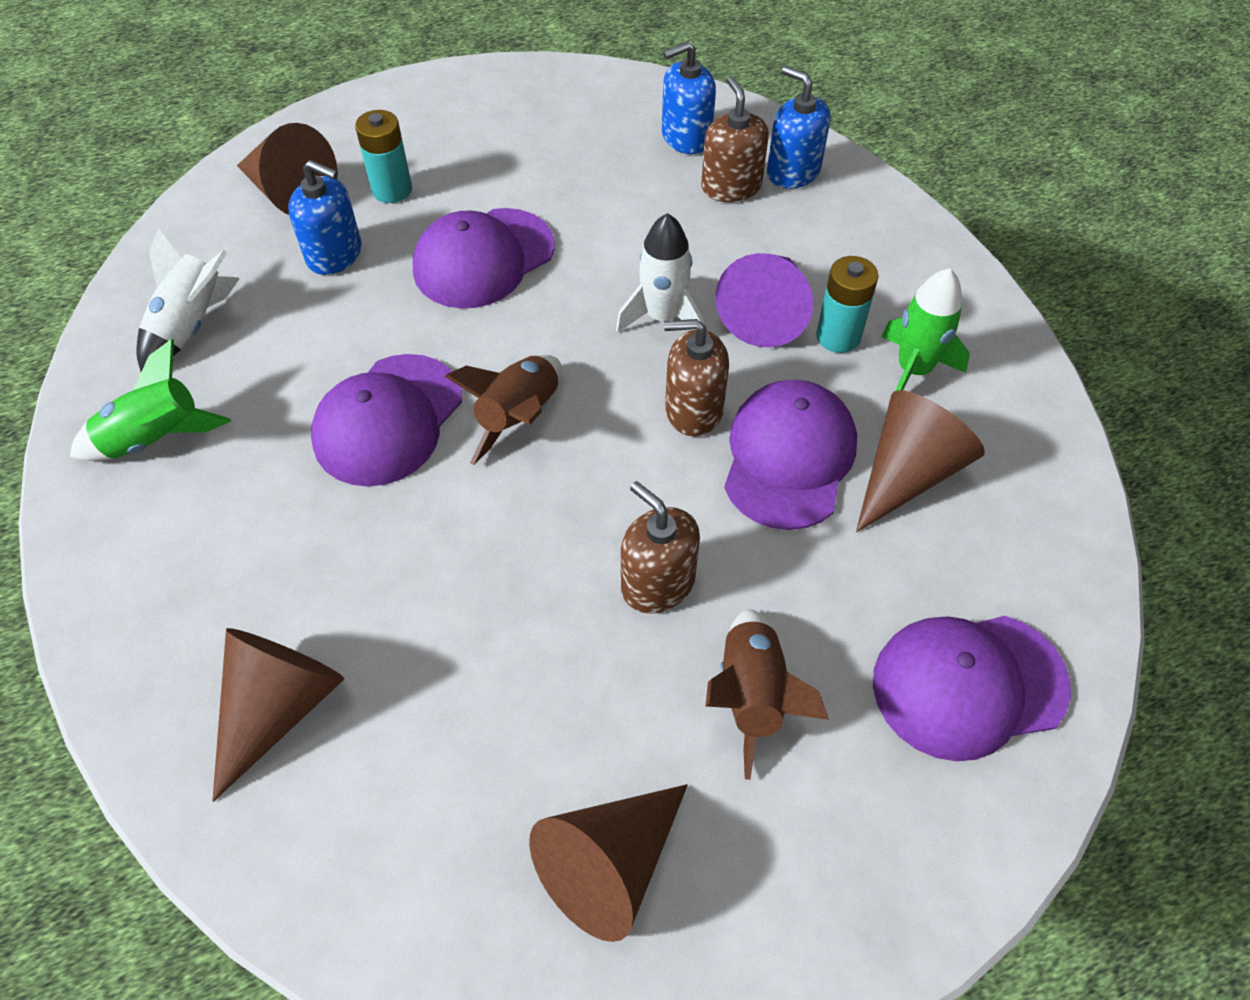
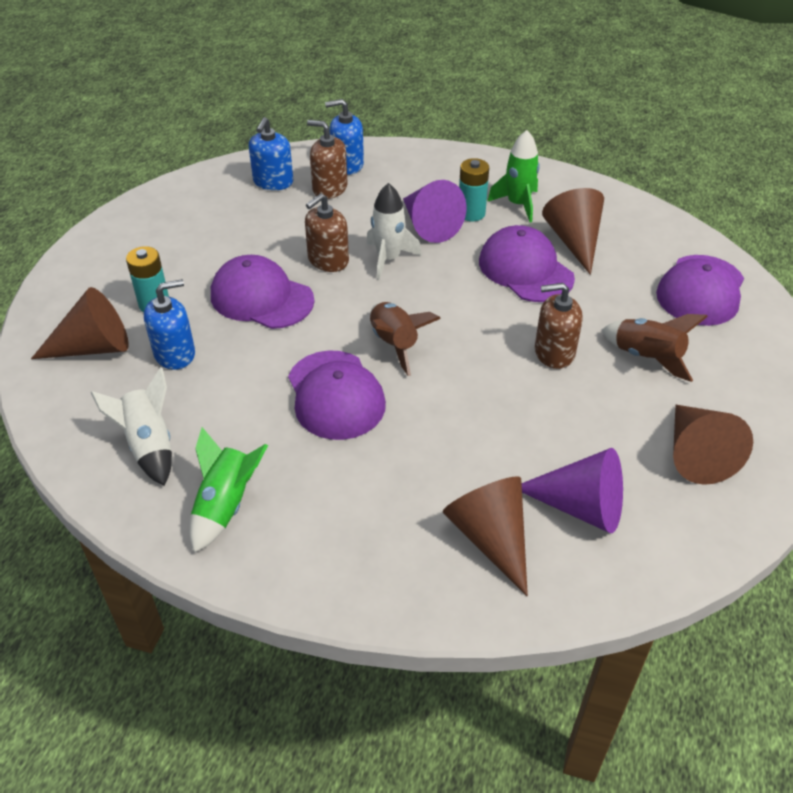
camera: 50 degrees left, 10 degrees down
(401, 775) = (580, 506): none -> purple cone
(483, 258) = (261, 298): purple cap -> purple cap turned 120 degrees clockwise
(693, 409) = (461, 282): brown soap dispenser -> brown soap dispenser (328, 260)

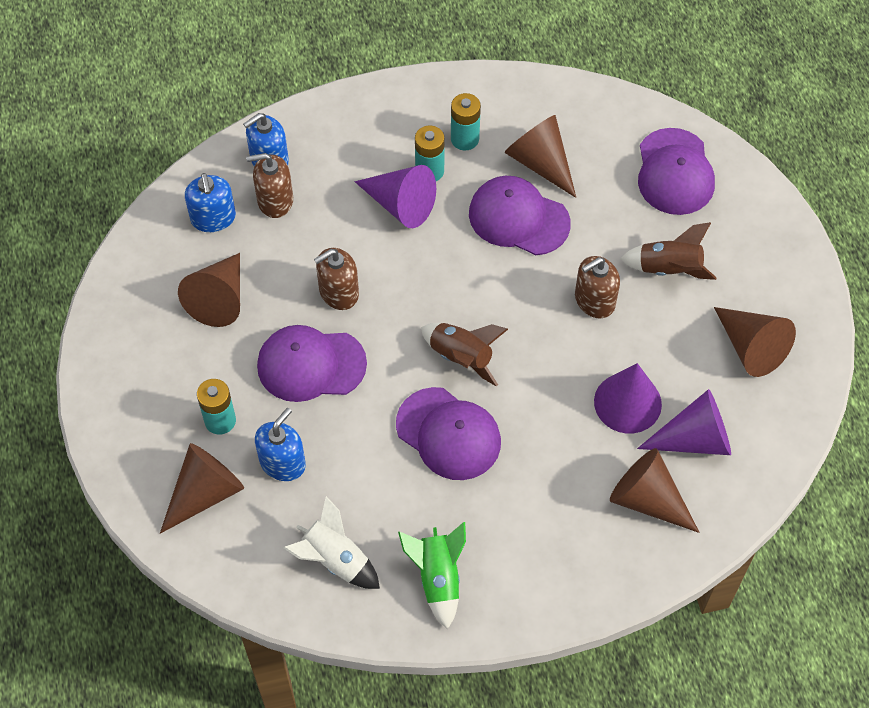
camera: 30 degrees left, 15 degrees up
(231, 229) = (219, 298): none -> brown cone
(328, 260) = (338, 292): brown soap dispenser -> brown soap dispenser turned 45 degrees clockwise
(389, 259) = (392, 264): white rocket -> none
(518, 204) = (464, 139): green rocket -> turquoise battery
(529, 445) = (627, 403): none -> purple cone

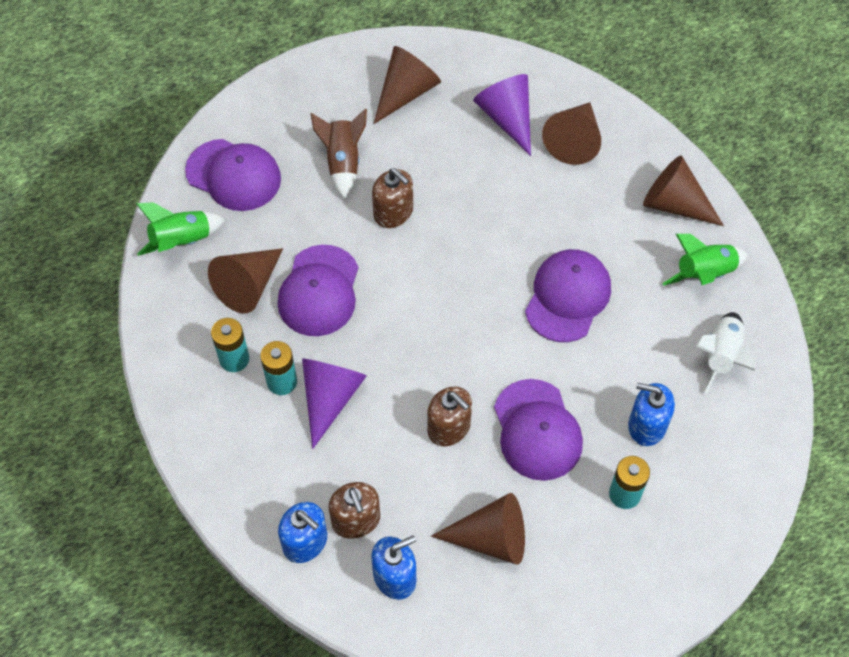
camera: 105 degrees left, 0 degrees up
(205, 493) = (703, 484): brown cone -> brown cone (675, 204)
(461, 357) = (486, 305): brown rocket -> none
(605, 119) = (182, 241): none -> green rocket
(627, 403) = (489, 170): purple cone -> none
(675, 172) = (234, 175): purple cap -> purple cap turned 45 degrees clockwise

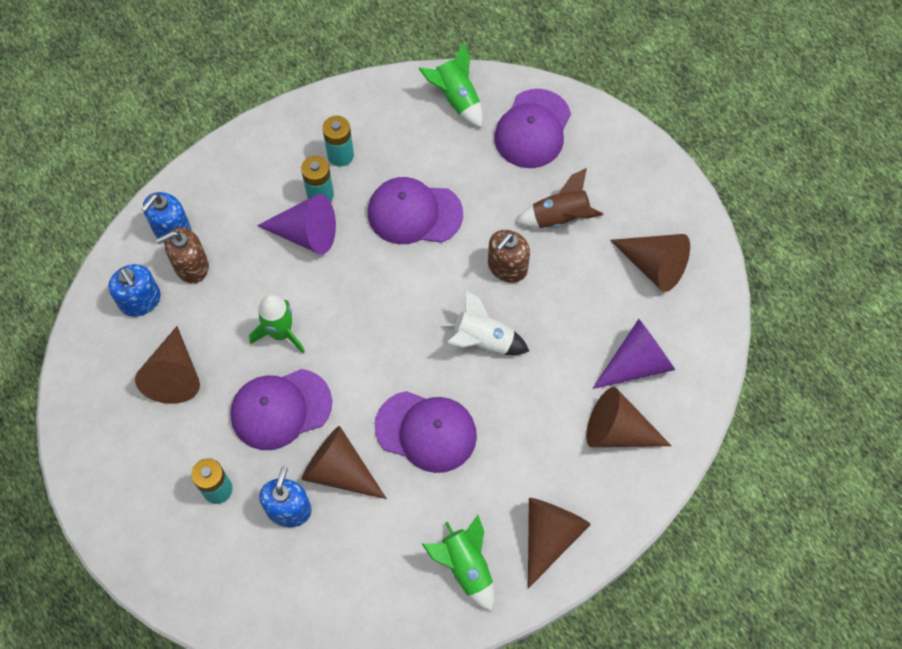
camera: 85 degrees right, 5 degrees up
(248, 286) = (415, 156): brown cone -> brown cone (340, 471)
(449, 427) = (280, 333): brown soap dispenser -> green rocket
(721, 356) = (369, 583): white rocket -> white rocket (483, 341)

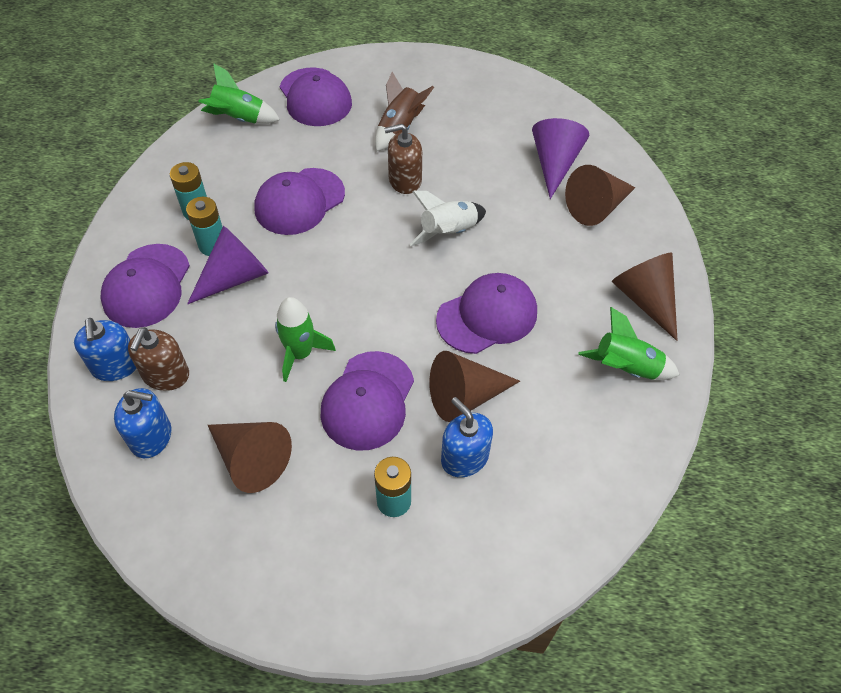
camera: 50 degrees left, 10 degrees down
(248, 187) = (146, 286): none -> purple cap
(507, 267) = (405, 180): brown soap dispenser -> brown soap dispenser turned 90 degrees clockwise
(653, 266) = (490, 108): brown cone -> none

